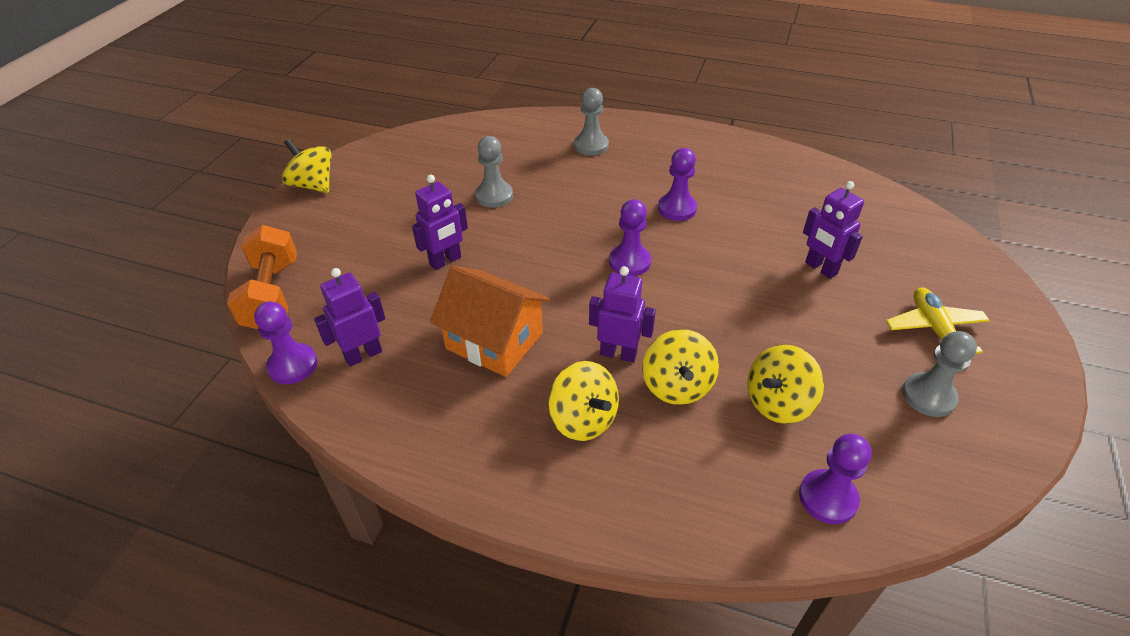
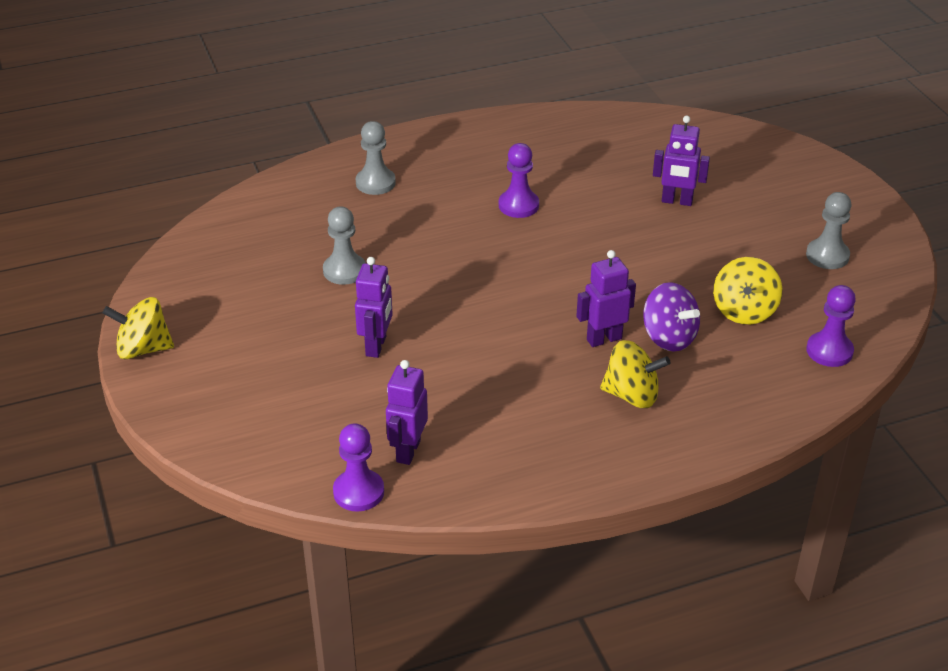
camera: 40 degrees left, 5 degrees down
(272, 295) = (255, 456): orange dumbbell -> none
(494, 341) = (500, 382): orange house -> none
(629, 262) = (532, 268): purple pawn -> none
(677, 386) = (669, 337): yellow spinning top -> purple spinning top
(934, 329) = (791, 208): yellow plane -> none

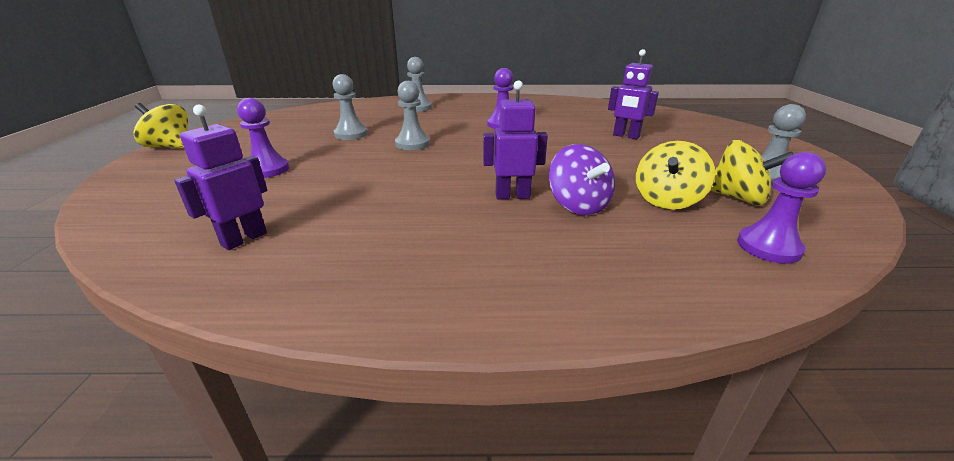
camera: 20 degrees right, 10 degrees down
(358, 492) = (150, 262): purple pawn -> purple pawn (268, 169)
(376, 346) = (319, 169): purple robot -> none
(439, 274) = (412, 144): none -> grey pawn
(632, 395) = (510, 241): yellow spinning top -> yellow spinning top (737, 198)

